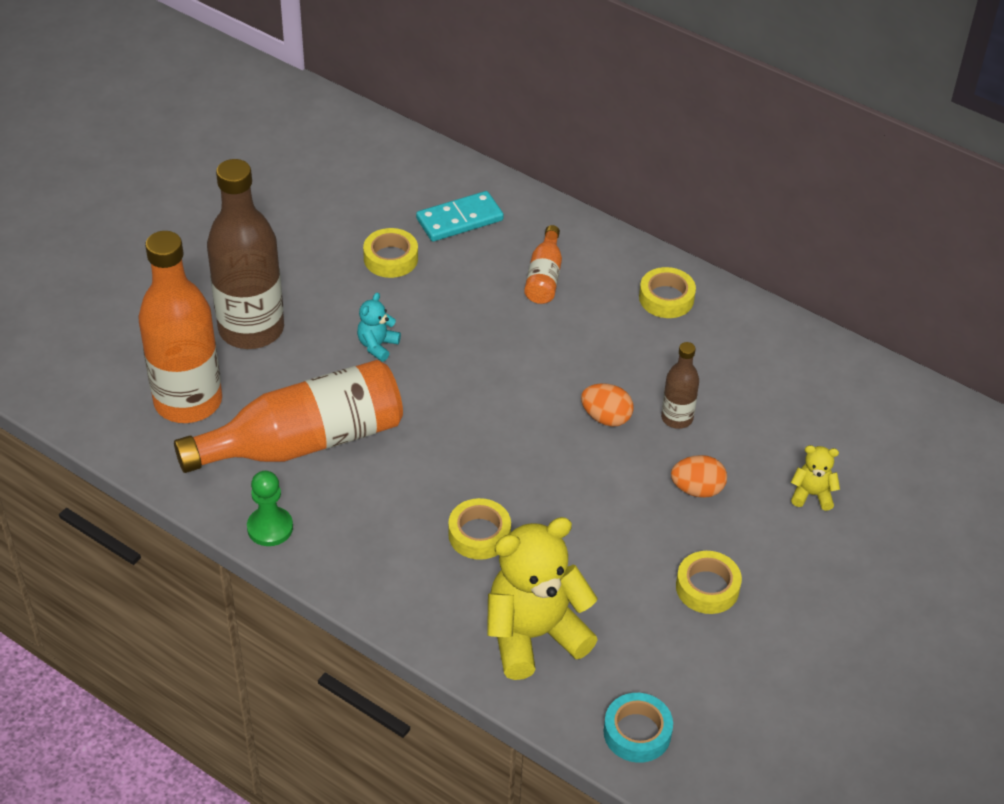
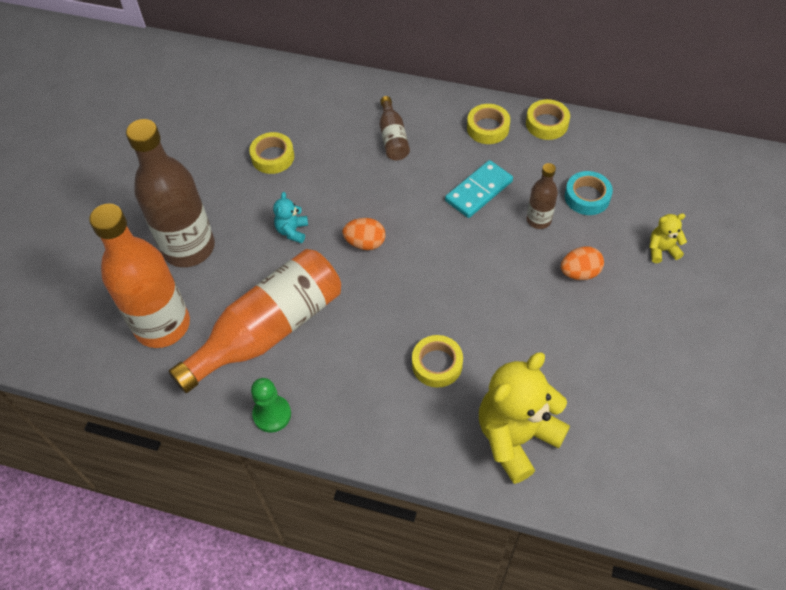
camera: 15 degrees left, 10 degrees up
(459, 220) = (311, 111): turquoise domino -> turquoise domino (479, 191)
(544, 277) = (393, 138): orange bottle -> brown bottle
(606, 418) = (487, 236): orange egg -> orange egg (365, 243)
(637, 732) = (631, 494): turquoise tape -> turquoise tape (587, 197)
(707, 587) = (624, 351): yellow tape -> yellow tape (546, 124)

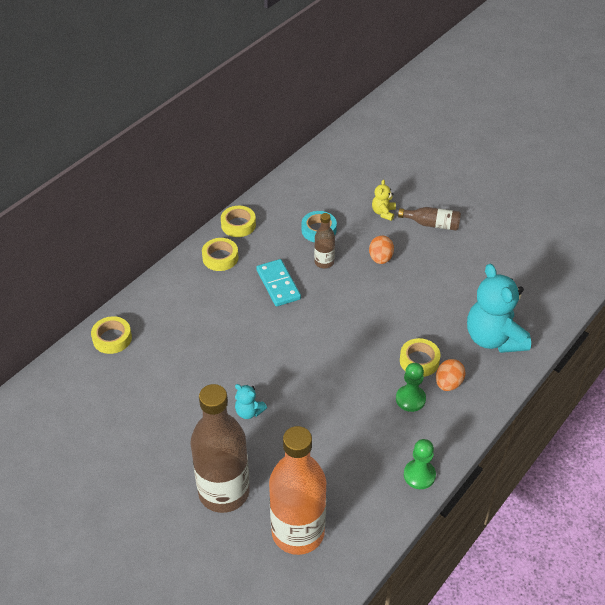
camera: 70 degrees left, 10 degrees down
(269, 330) = (340, 456): orange bottle -> none
(273, 157) = (159, 402): yellow tape -> yellow tape (112, 338)
(365, 243) = (288, 368): orange egg -> orange egg (448, 383)
(375, 373) = (410, 399): none -> green pawn
(393, 138) = (191, 316): brown bottle -> brown bottle (432, 224)
(516, 437) = (493, 338): yellow teddy bear -> turquoise teddy bear

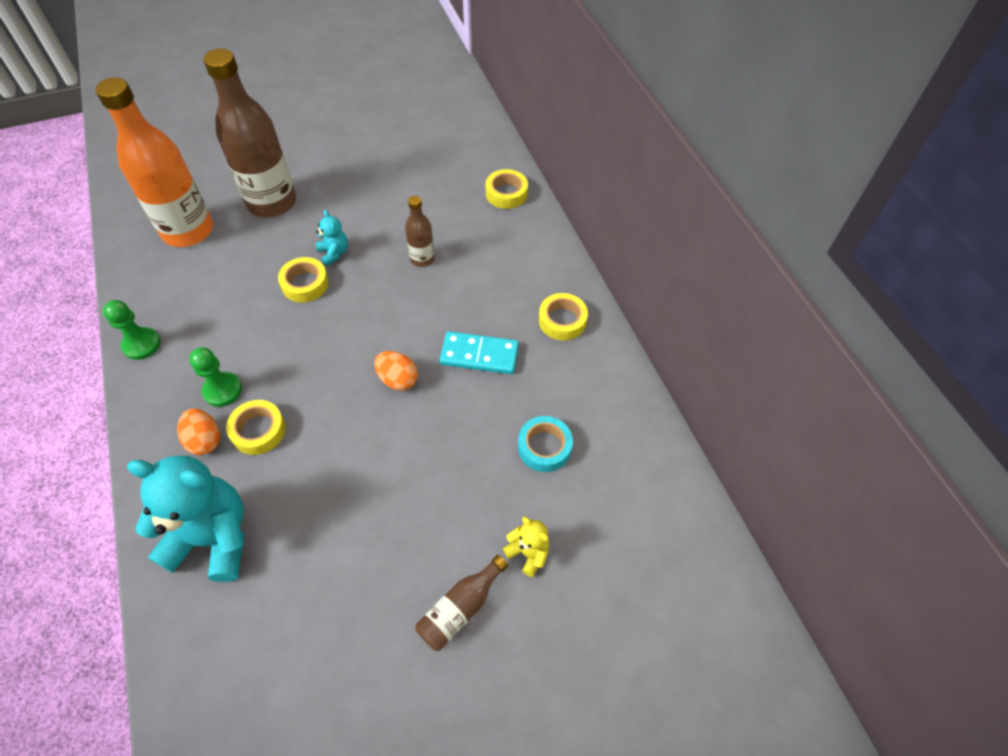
camera: 120 degrees right, 10 degrees up
(238, 225) = (610, 363): yellow tape -> yellow tape (305, 284)
(249, 412) = (334, 253): turquoise teddy bear -> turquoise teddy bear turned 90 degrees clockwise
(324, 262) = (482, 421): brown bottle -> brown bottle (422, 259)
(380, 259) = (442, 491): orange egg -> orange egg (398, 379)

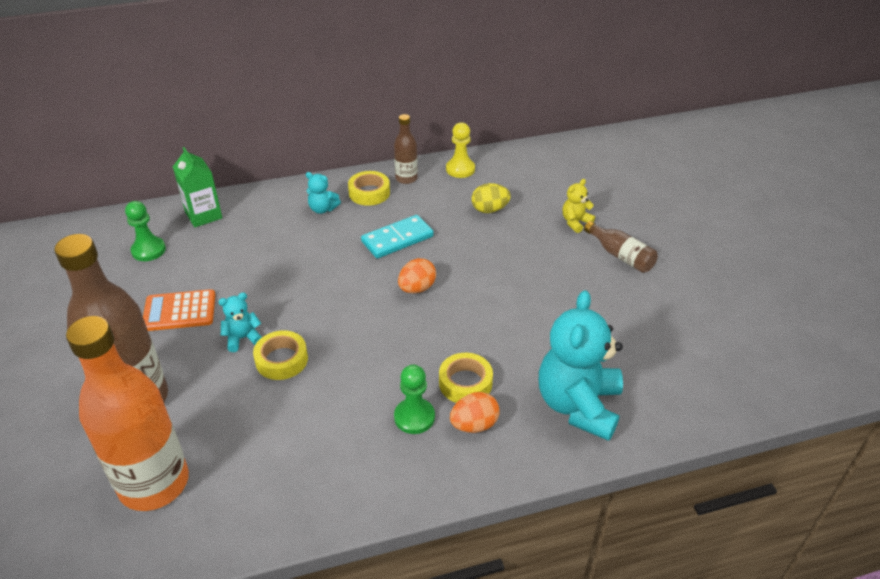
camera: 85 degrees left, 15 degrees down
(141, 344) = (338, 505): green pawn -> green pawn (148, 250)
(370, 205) = (179, 311): none -> orange calculator
(422, 259) = (273, 272): brown bottle -> brown bottle (406, 178)
(479, 355) = (397, 239): turquoise domino -> turquoise domino turned 45 degrees clockwise
(506, 193) = (203, 215): yellow tape -> green carton
(527, 283) = (323, 209): none -> turquoise teddy bear
(544, 447) = (489, 210): turquoise tape -> yellow egg
(627, 411) = (460, 169): none -> yellow pawn

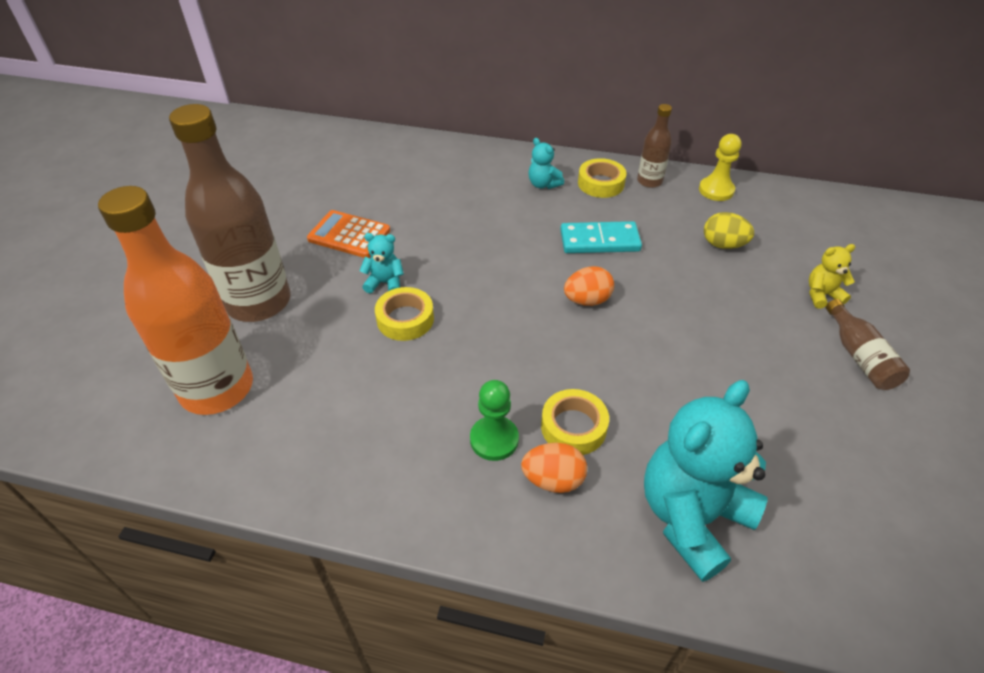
camera: 30 degrees right, 5 degrees up
(148, 250) = (362, 169): green pawn -> none
(203, 215) = (430, 154): green carton -> none

